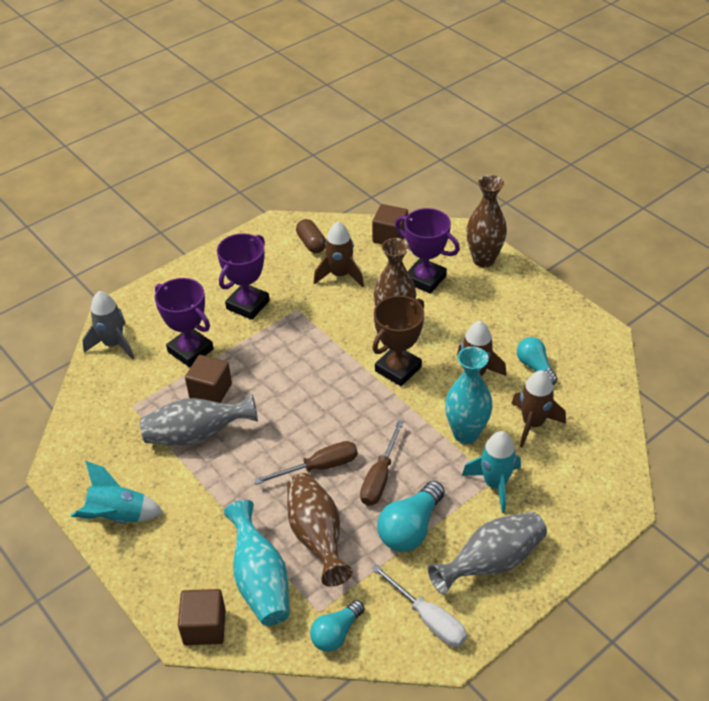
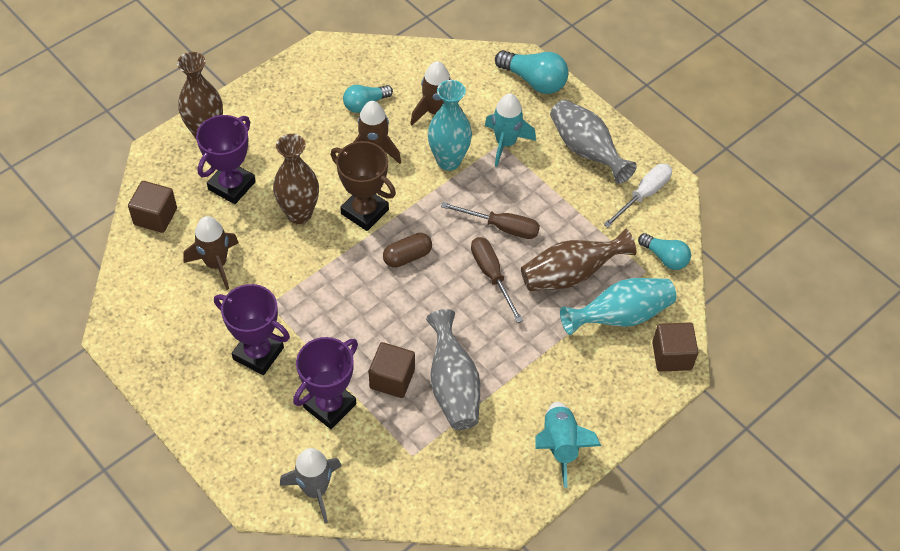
camera: 95 degrees left, 10 degrees up
(311, 243) = (156, 294): brown capsule -> brown capsule (407, 256)
(410, 528) = (556, 205): turquoise light bulb -> turquoise light bulb (534, 81)

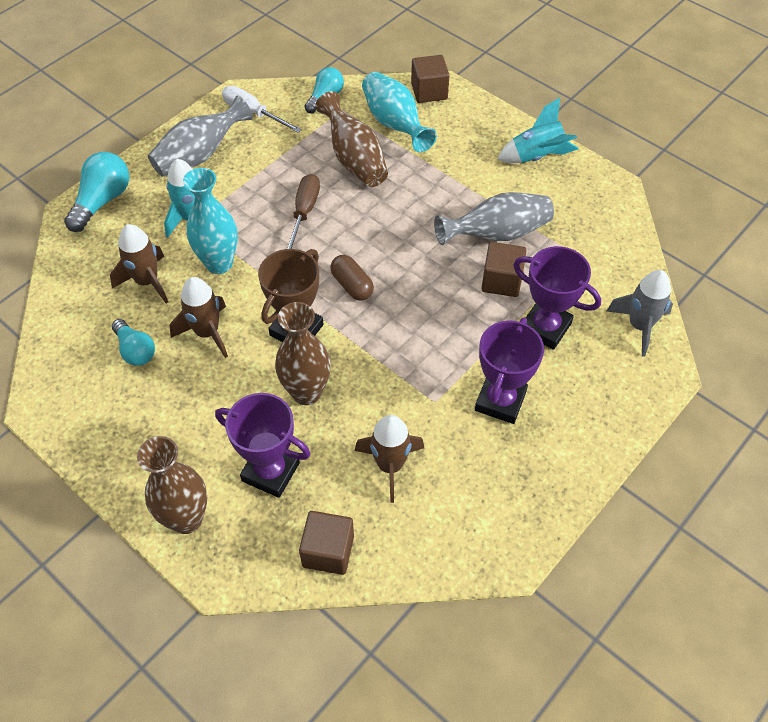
camera: 95 degrees left, 0 degrees up
(491, 275) = (364, 216): brown screwdriver -> none

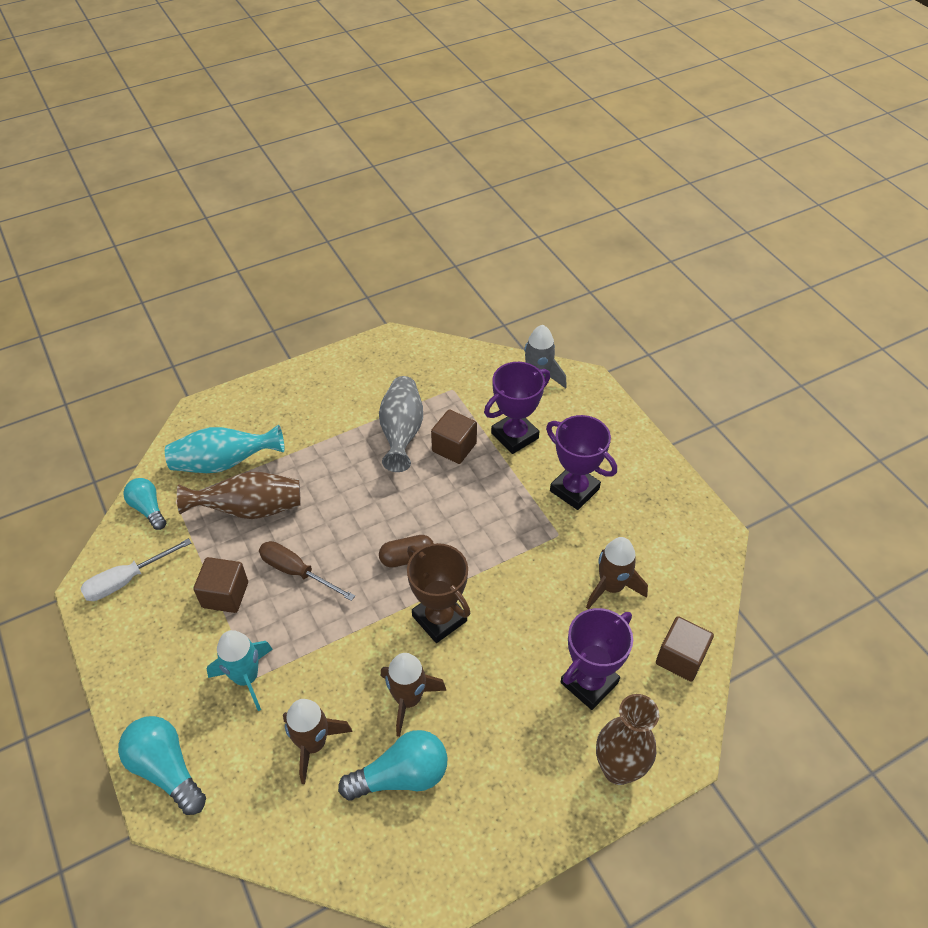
camera: 70 degrees left, 5 degrees down
(135, 350) = (401, 776): turquoise light bulb -> turquoise light bulb, size x1.51
(199, 155) = (157, 648): grey vase -> none
(219, 263) = (323, 666): turquoise vase -> none
(306, 392) = (514, 630): brown vase -> none
(429, 91) = (198, 423): brown cube -> brown cube (225, 594)
(537, 156) = (329, 375): turquoise rocket -> none

